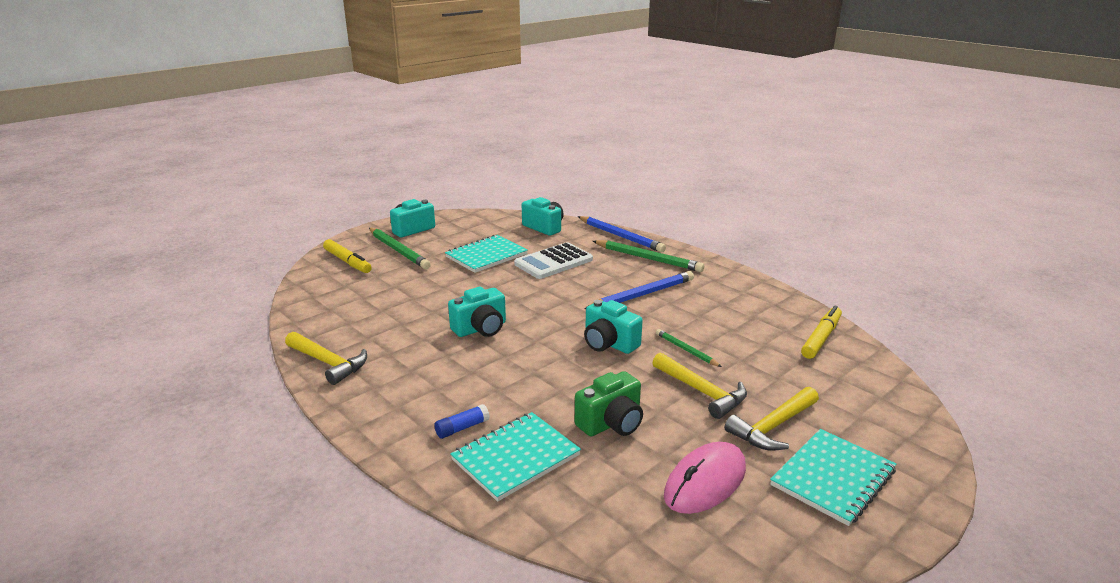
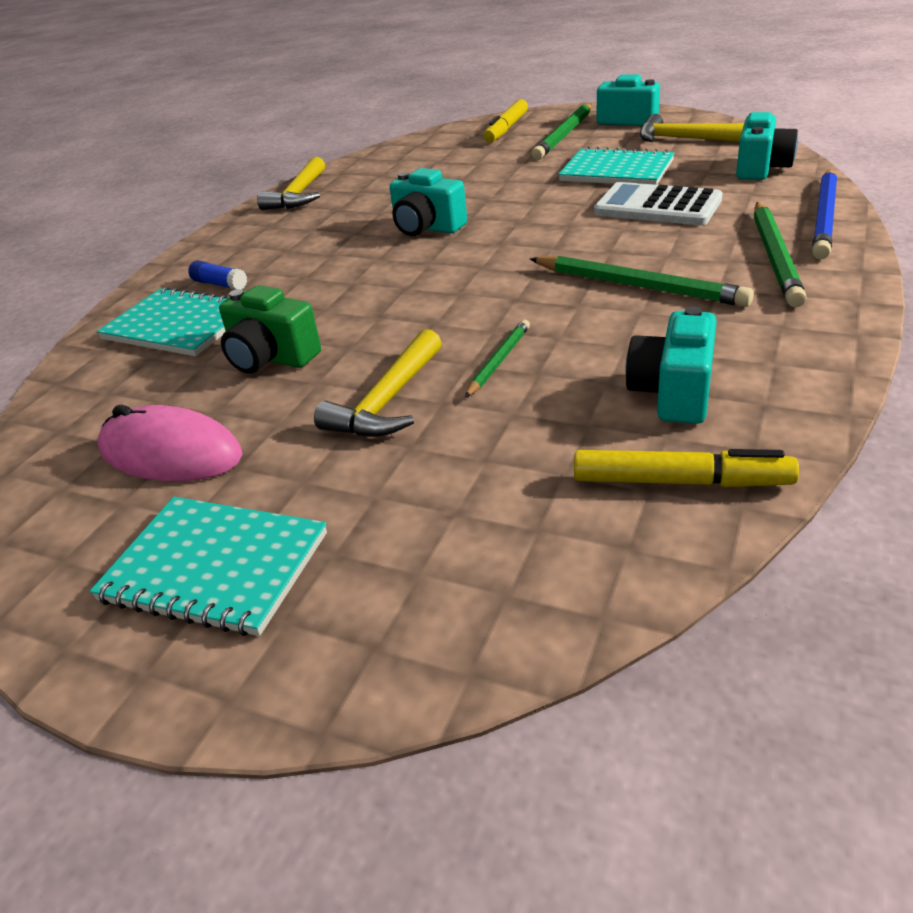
camera: 70 degrees right, 10 degrees up
(609, 343) = (463, 304): turquoise camera -> turquoise camera (673, 393)
(643, 295) = (638, 286): blue pencil -> green pencil
(772, 427) = (328, 482): yellow hammer -> yellow hammer (682, 139)

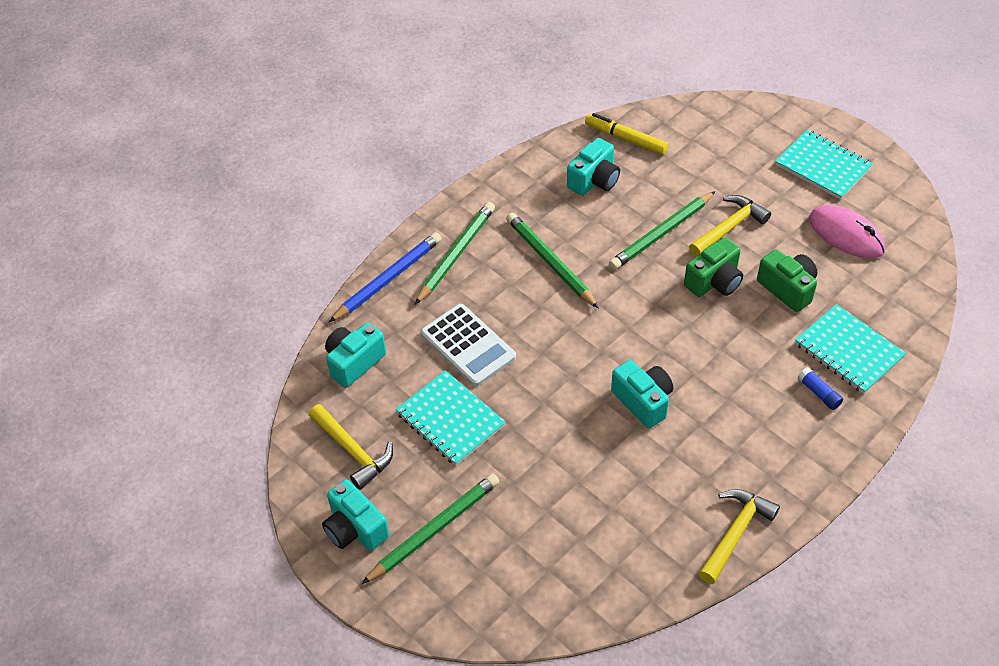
camera: 160 degrees left, 15 degrees up
(386, 334) = (714, 281): none -> green camera
(499, 361) = (661, 233): green pencil -> green pencil, size x1.79
(506, 129) = (474, 587): yellow marker -> none

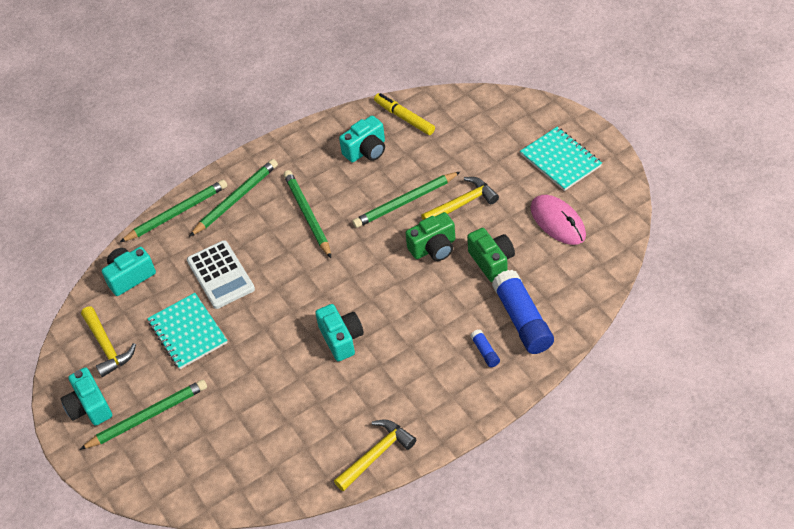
camera: 15 degrees right, 0 degrees up
(389, 279) = (177, 213): blue pencil -> green pencil
(848, 350) = (522, 320): turquoise notebook -> blue glue stick

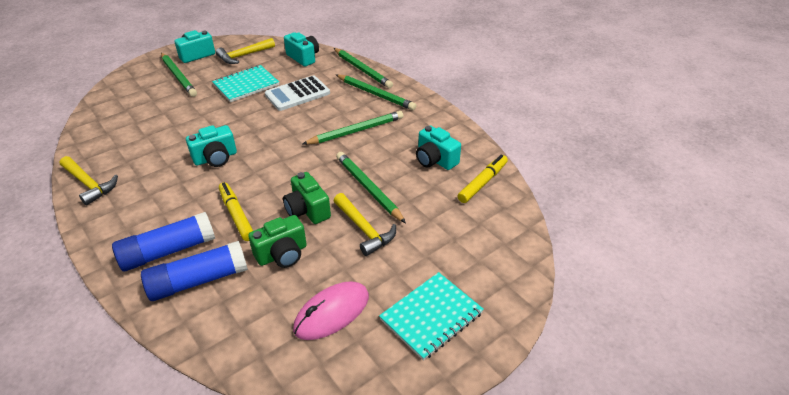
camera: 80 degrees right, 10 degrees down
(437, 304) = (236, 215): none -> yellow marker
(485, 352) = (168, 251): blue glue stick -> blue glue stick, size x2.22

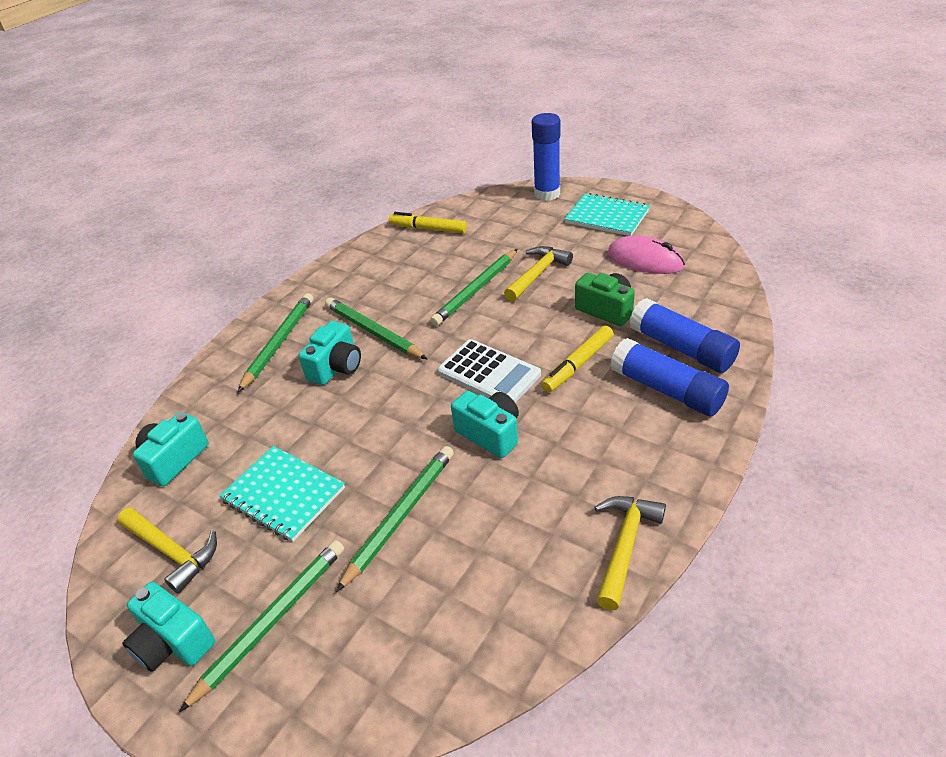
camera: 105 degrees left, 0 degrees up
(297, 94) = (297, 419): white calculator -> white calculator (489, 373)
(307, 210) = (535, 317): green camera -> none
(362, 70) = (211, 376): green pencil -> green pencil (401, 516)
(435, 160) = (405, 262): turquoise camera -> turquoise camera (336, 367)
(509, 284) = (547, 194): none -> blue glue stick

